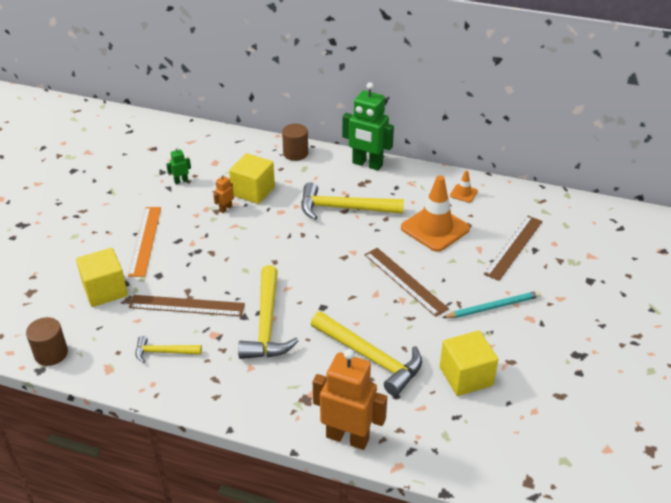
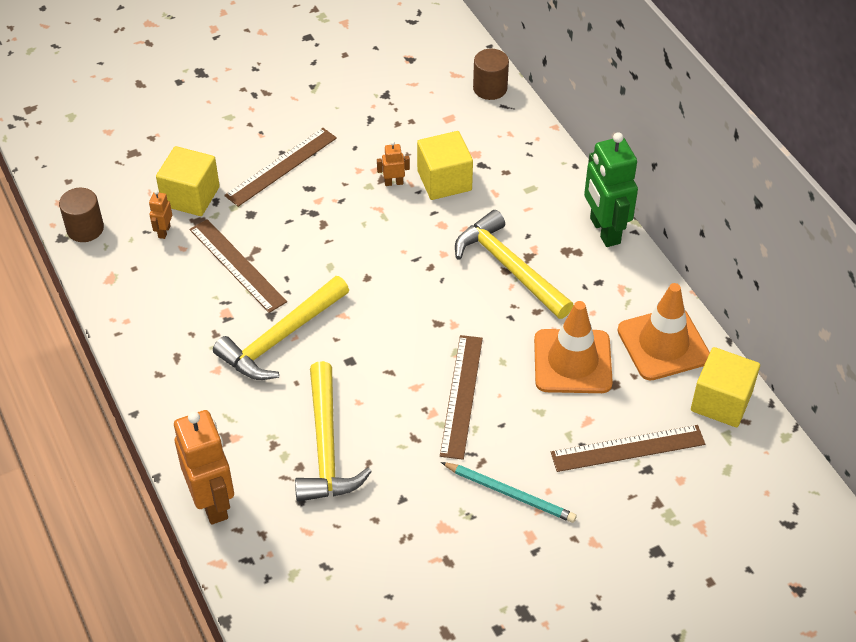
camera: 45 degrees right, 10 degrees up
(112, 319) = (164, 231): none -> orange robot
(145, 240) = (281, 166): orange ruler -> brown ruler
(164, 352) = (167, 297): yellow hammer -> none
(181, 181) = (390, 119): green robot -> none
(295, 153) = (544, 163): brown cylinder -> brown cylinder (490, 88)
(463, 193) = (663, 344): orange traffic cone -> orange traffic cone, size x2.19
(466, 376) = (386, 538): yellow cube -> yellow cube (721, 401)

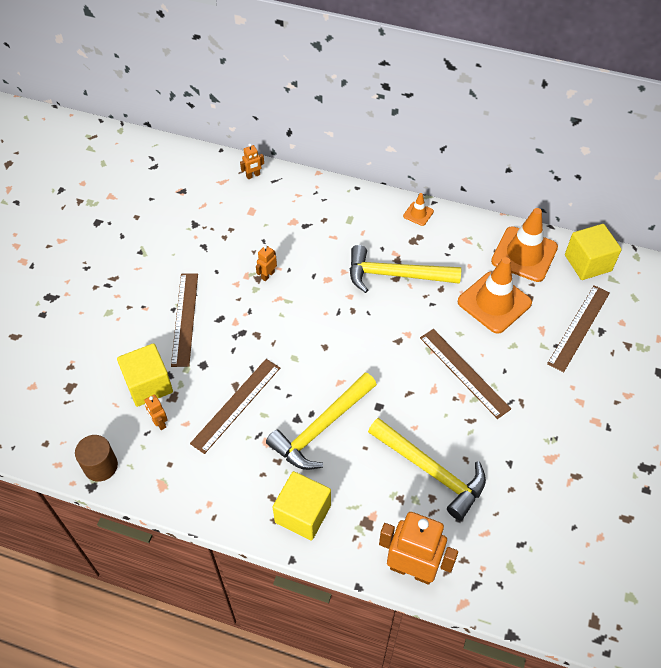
camera: 45 degrees left, 5 degrees up
(237, 265) = (236, 405): brown ruler -> brown ruler turned 60 degrees counterclockwise
(281, 338) = (321, 428): yellow hammer -> yellow hammer turned 45 degrees clockwise
(444, 180) = (296, 251): yellow cube -> yellow cube (303, 514)
(490, 88) = (253, 175): brown cylinder -> orange robot
(510, 494) = (557, 406): turquoise pencil -> none
(604, 231) = (418, 214): green robot -> orange traffic cone

